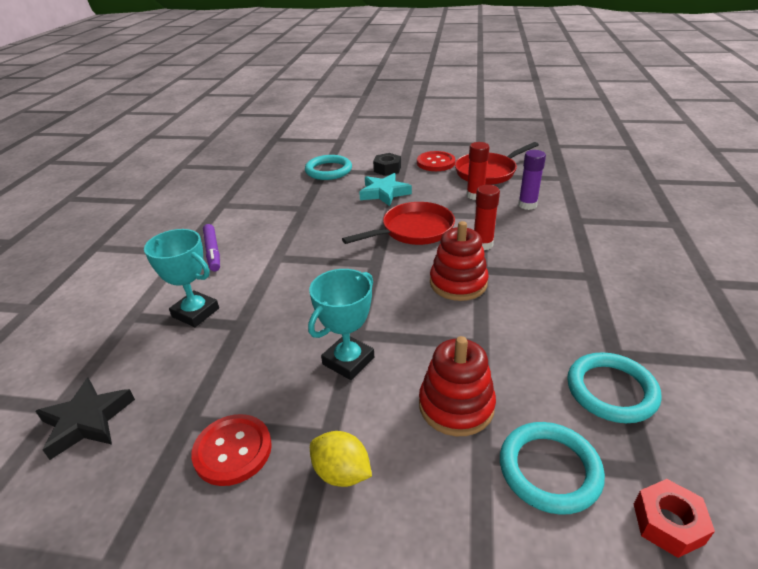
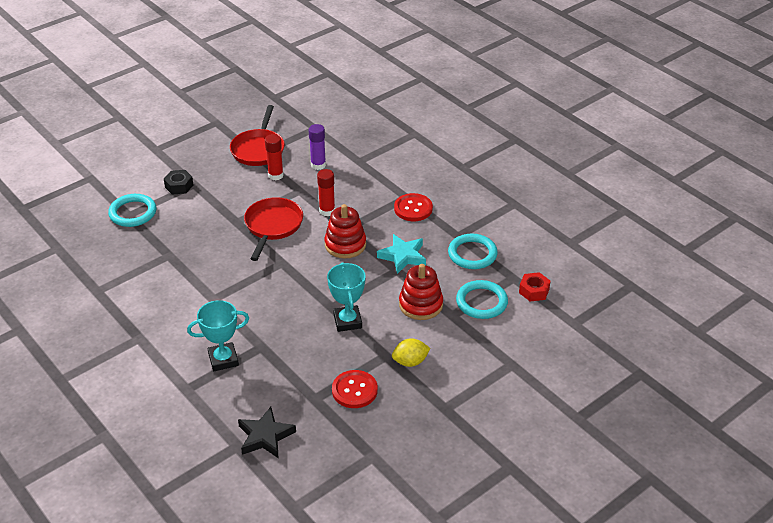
camera: 50 degrees left, 5 degrees up
(212, 252) = (161, 323): purple marker -> none
(384, 193) = (209, 209): turquoise star -> turquoise star (403, 256)
(435, 163) = (208, 160): red button -> red button (413, 208)

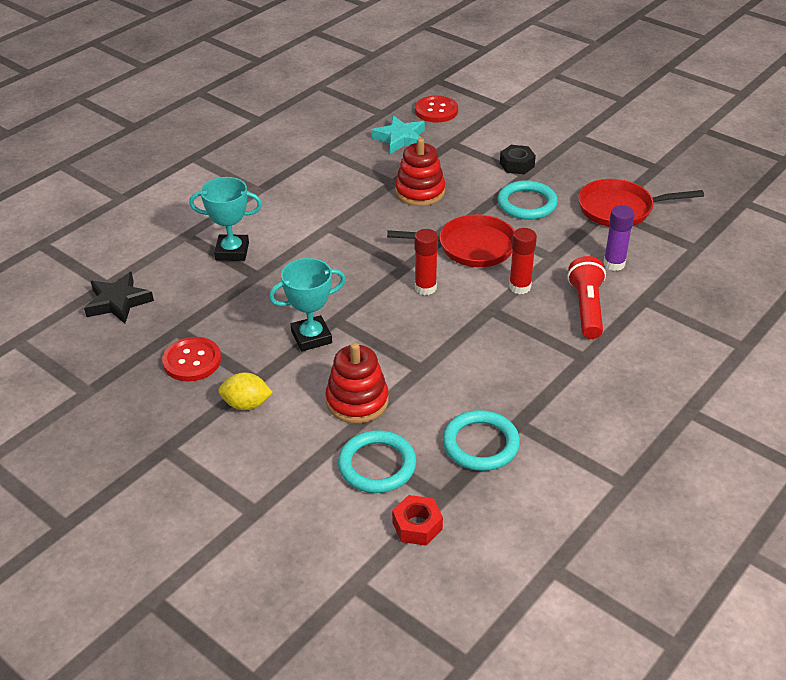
camera: 80 degrees right, 0 degrees up
(133, 213) = (455, 145): turquoise ring -> turquoise ring (527, 204)
(223, 359) = (232, 251): turquoise trophy -> turquoise trophy turned 60 degrees counterclockwise
(275, 175) = (573, 232): red glue stick -> red glue stick (425, 288)
(345, 245) = (457, 313): red stacking toy -> red stacking toy (420, 192)
(359, 186) = (586, 308): none -> red flashlight
(403, 256) = (451, 371): turquoise star -> turquoise star (400, 139)
(410, 362) = (246, 404): yellow lemon -> yellow lemon turned 60 degrees counterclockwise
(413, 208) = (560, 368): red button -> red button (436, 111)

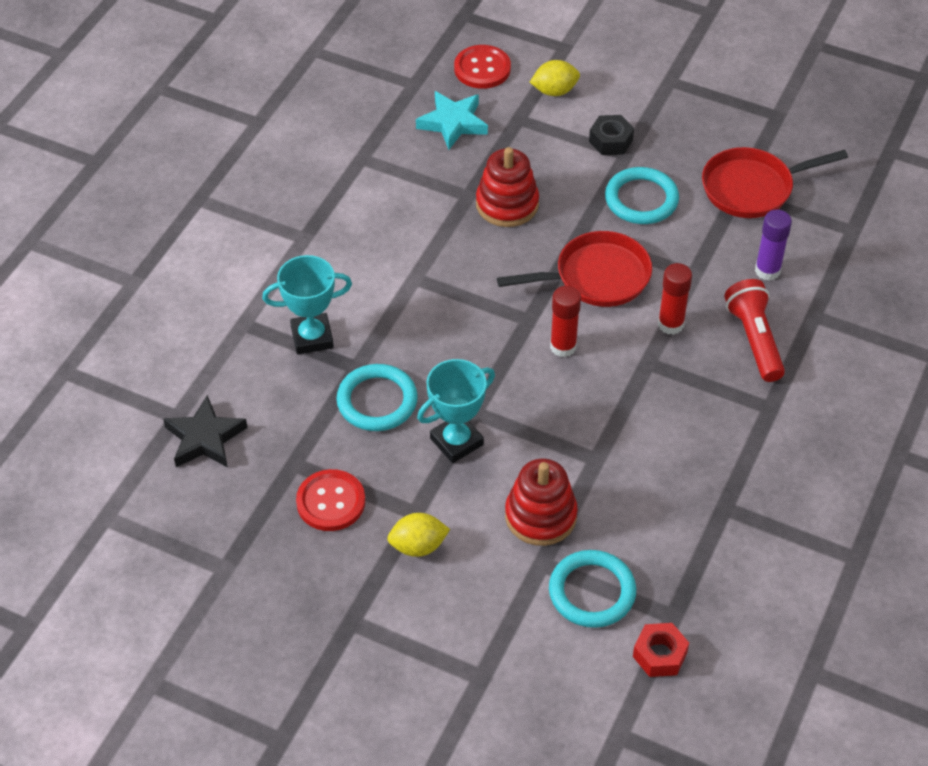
camera: 15 degrees left, 10 degrees up
(480, 444) = (693, 542): turquoise ring -> turquoise ring (377, 401)
(485, 130) = (554, 91): none -> yellow lemon

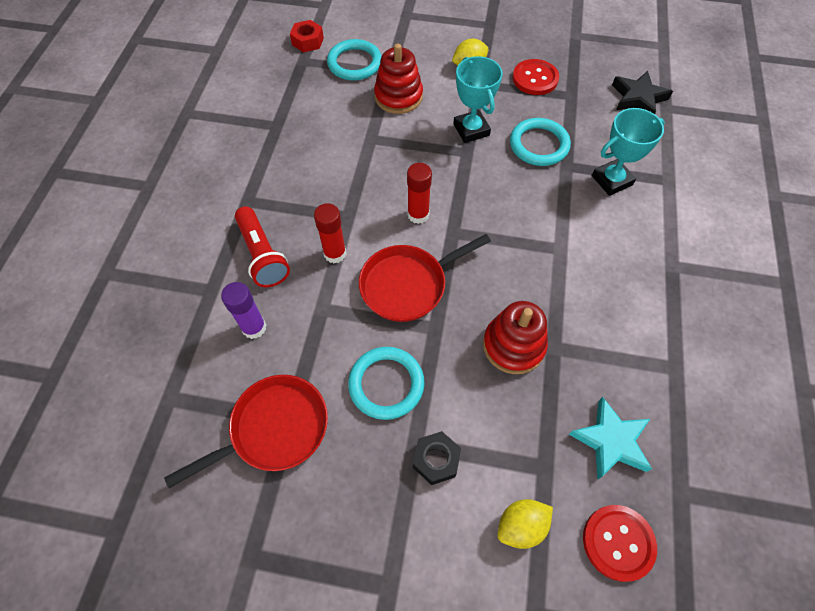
camera: 165 degrees right, 10 degrees up
(456, 441) = (471, 130): turquoise trophy -> turquoise trophy turned 60 degrees counterclockwise

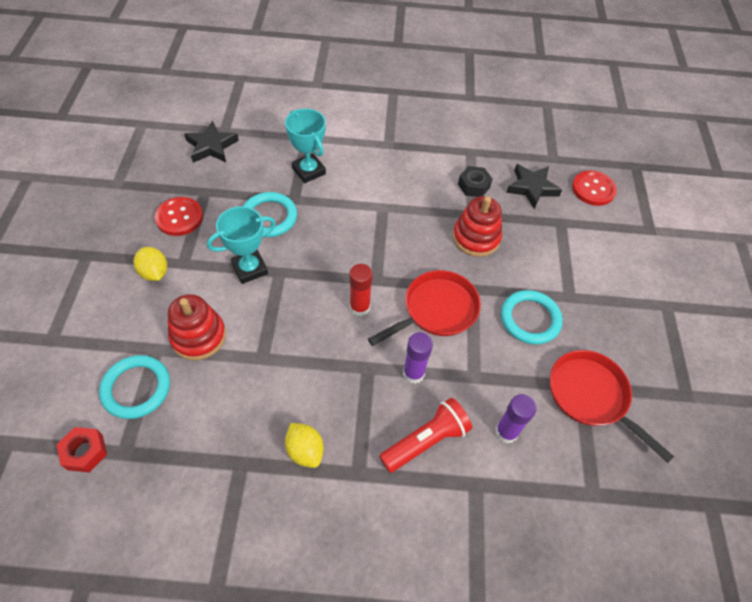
camera: 100 degrees left, 5 degrees down
(335, 253) = (413, 373): red glue stick -> purple glue stick
(408, 285) = (436, 310): red pan -> red pan turned 90 degrees counterclockwise
(436, 460) = (577, 283): black nut -> black nut (473, 186)
(521, 526) = (602, 235): yellow lemon -> yellow lemon (305, 450)
(611, 441) = (531, 188): turquoise star -> black star

